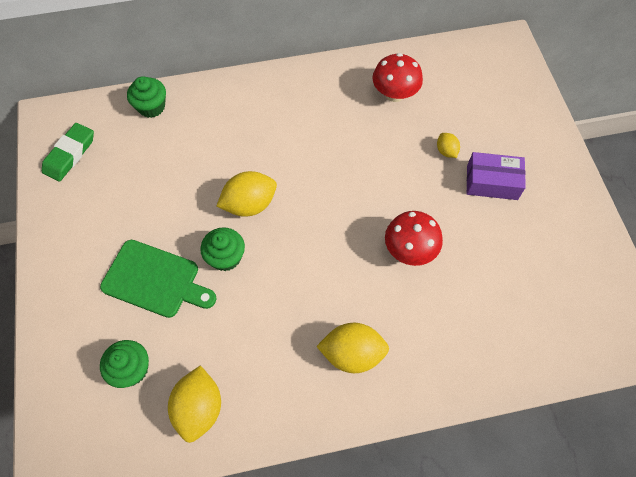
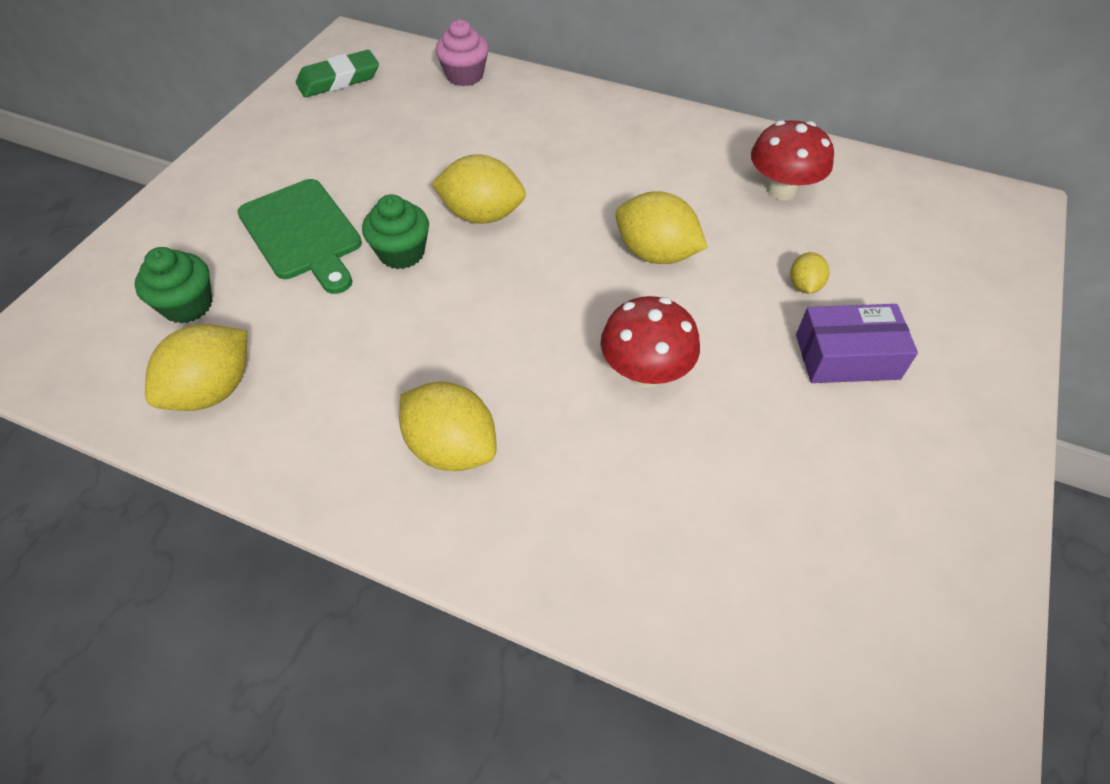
camera: 35 degrees right, 10 degrees down
(151, 107) = (464, 75): green cupcake -> pink cupcake
(361, 174) = (655, 254): none -> yellow lemon
(492, 182) = (847, 357): purple box -> purple box turned 45 degrees counterclockwise

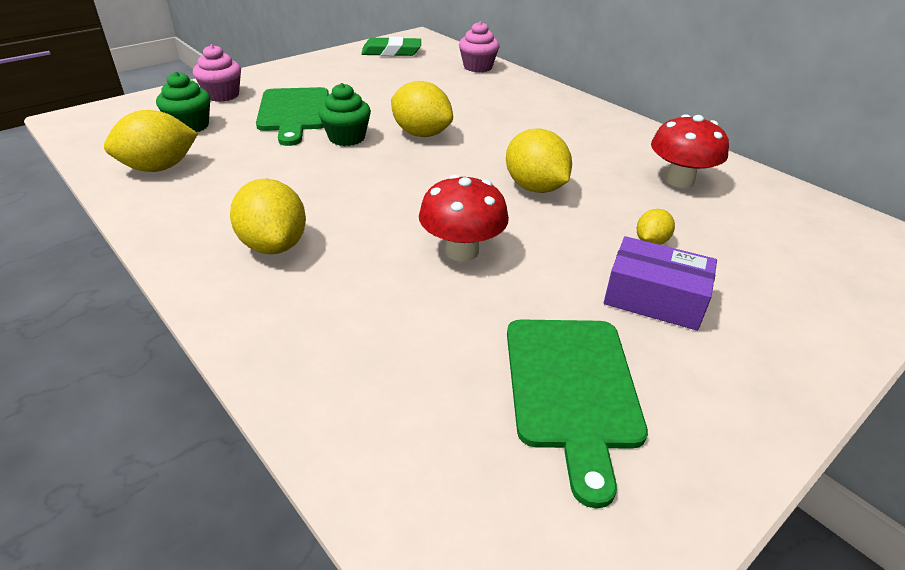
camera: 25 degrees right, 15 degrees down
(181, 235) = (222, 95): none -> pink cupcake
(844, 491) = (572, 388): none -> green cutting board

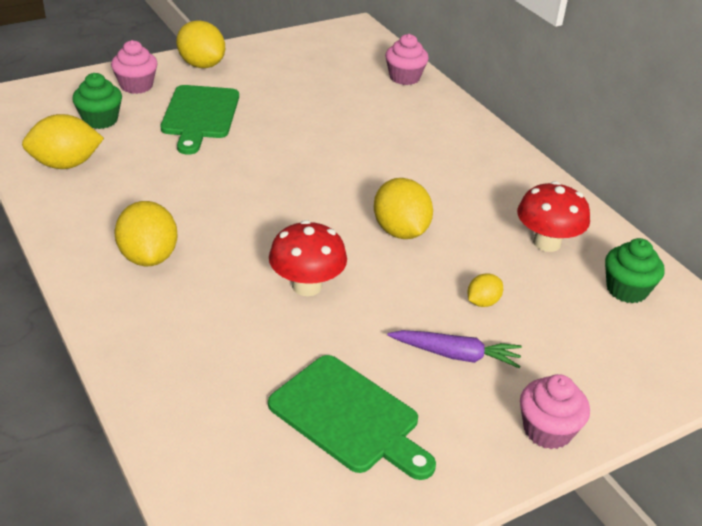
camera: 10 degrees right, 0 degrees up
(347, 138) = (242, 152): green cupcake -> green cupcake (626, 290)
(391, 52) = (320, 46): green eraser -> none
(421, 134) = (315, 156): yellow lemon -> yellow lemon (201, 65)
(572, 388) = (349, 417): green cutting board -> green cutting board turned 60 degrees counterclockwise
(654, 298) = (456, 355): purple box -> purple carrot
(798, 364) = (547, 430): none -> pink cupcake

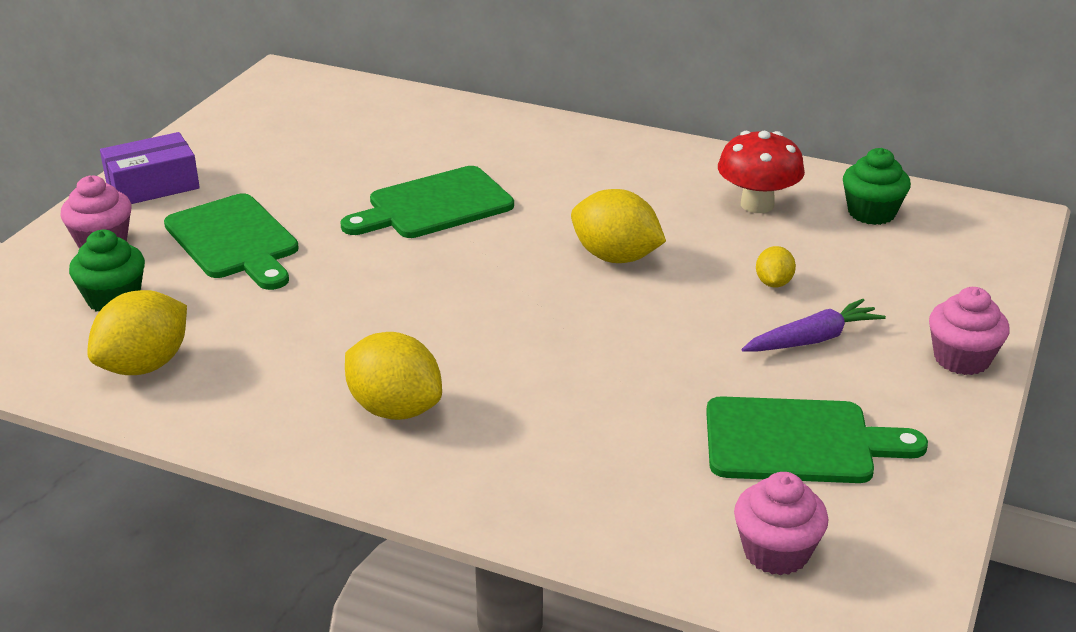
camera: 35 degrees left, 5 degrees down
(201, 65) = (152, 185): yellow lemon -> purple box
(307, 286) = (599, 351): red mushroom -> none
(335, 145) = (434, 205): none -> green cutting board
(404, 77) = (411, 107): pink cupcake -> pink cupcake (776, 552)

